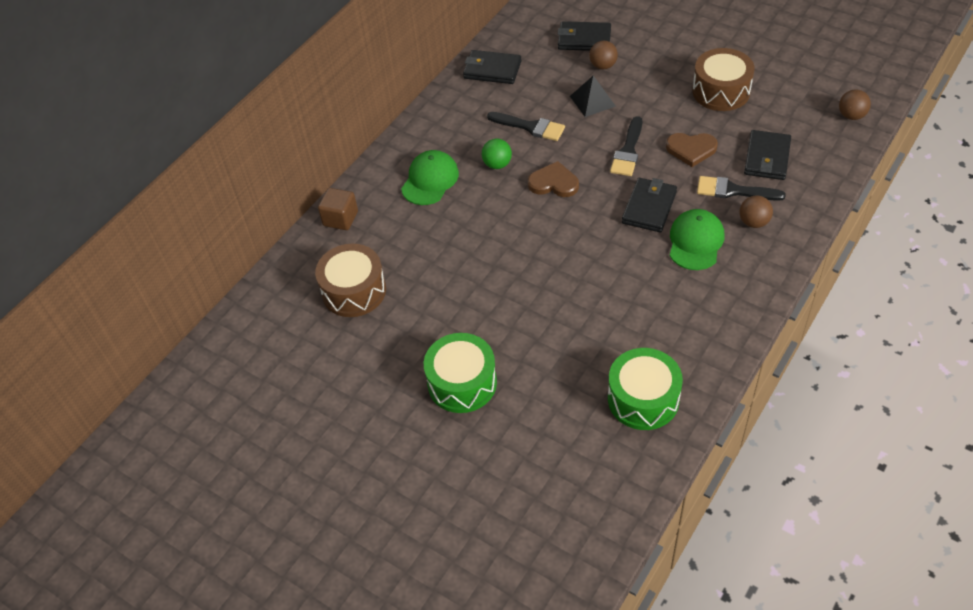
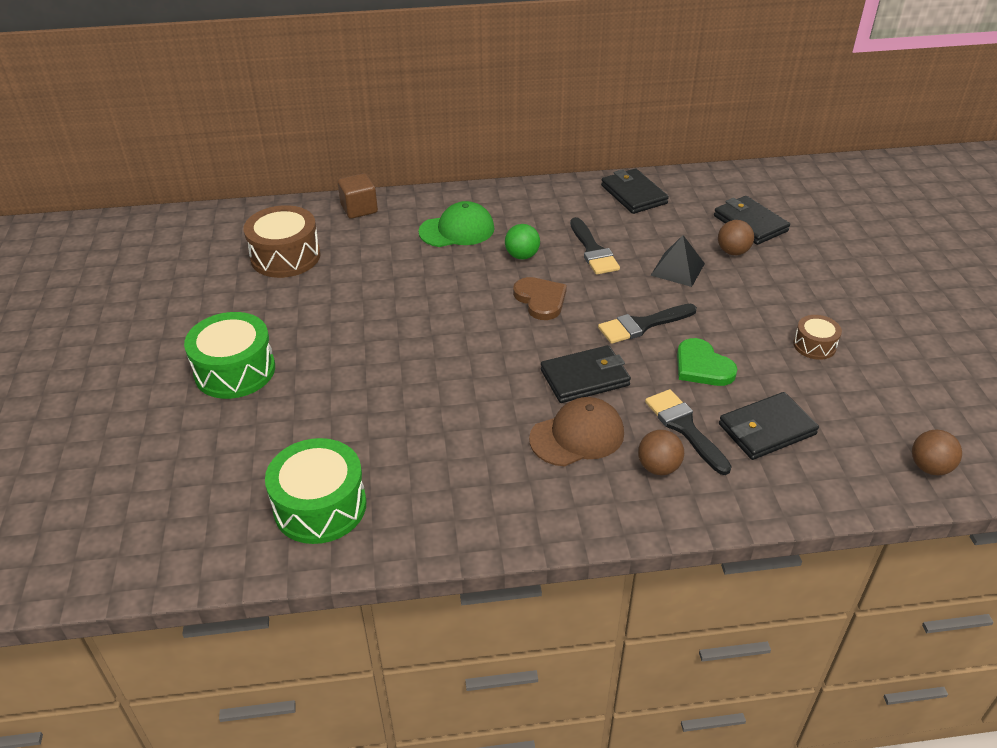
camera: 45 degrees right, 10 degrees down
(691, 149) = (702, 366): brown heart -> green heart
(695, 242) = (577, 436): green cap -> brown cap
(721, 91) = (814, 345): brown drum -> brown drum, size x0.54

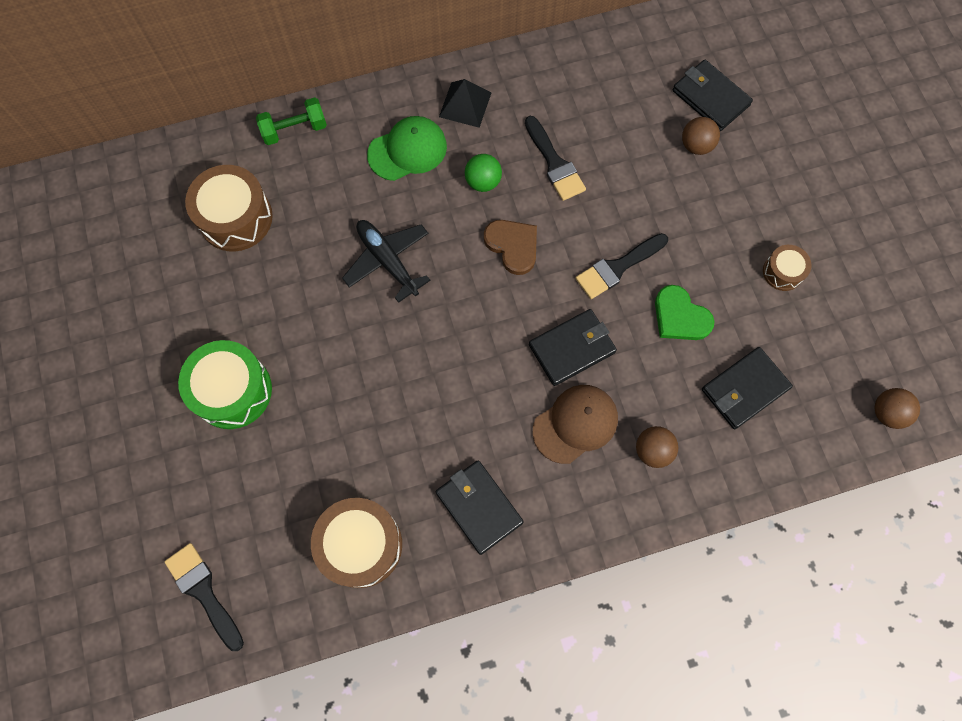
camera: 10 degrees left, 30 degrees up
(320, 506) = (361, 545): green drum -> brown drum
(359, 209) = (294, 130): brown cube -> green dumbbell
(416, 298) = (387, 261): none -> black plane
(633, 194) = (585, 66): black wallet -> black wallet (479, 507)
(677, 269) = (643, 180): black pyramid -> black pyramid (465, 104)
(684, 428) = (671, 399): black brush -> black brush (203, 592)

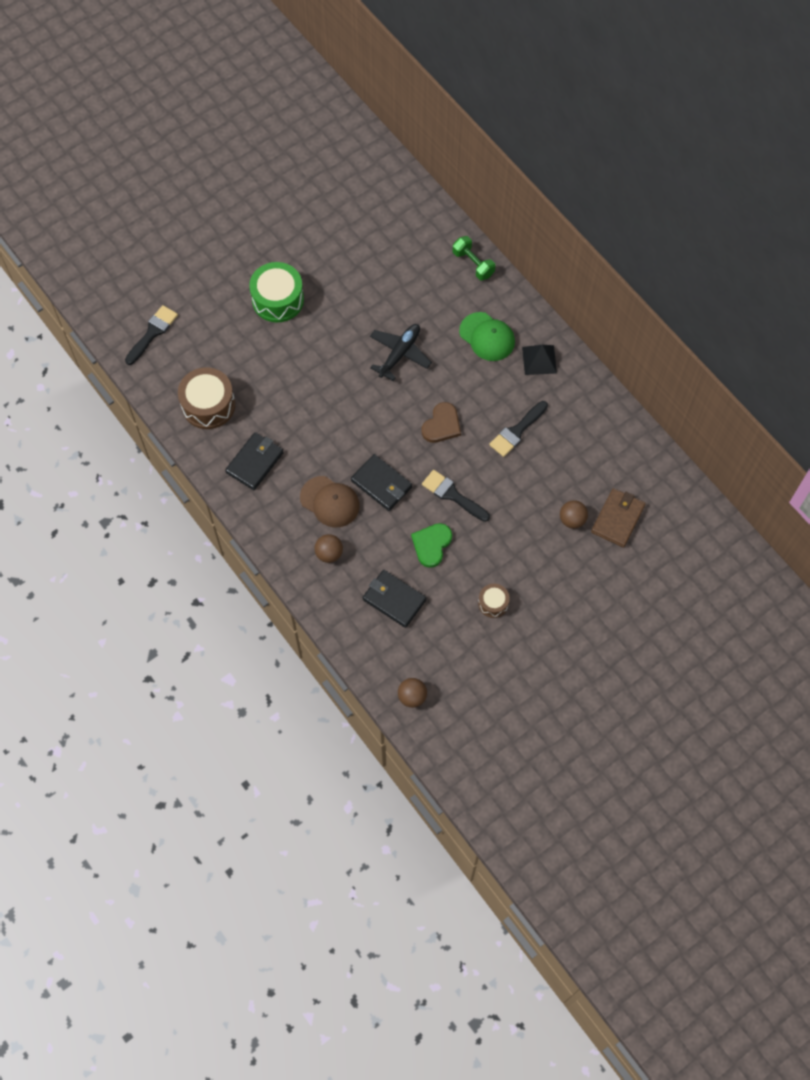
camera: 70 degrees right, 5 degrees down
(235, 218) = (394, 255): brown drum -> none
(483, 182) = (482, 391): green ball -> none
(710, 98) = (618, 519): black wallet -> brown wallet

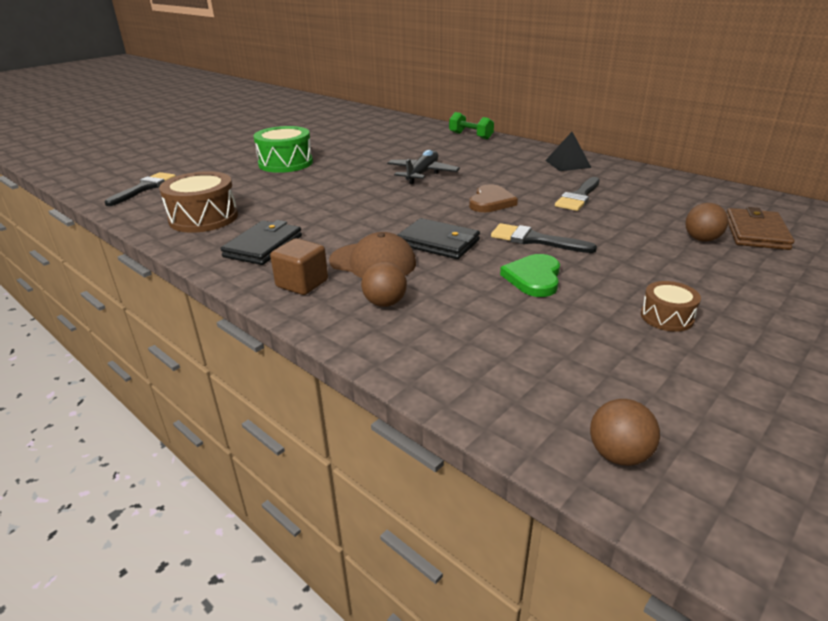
camera: 10 degrees left, 35 degrees down
(279, 519) = (302, 283): none -> brown cube
(394, 599) = (508, 334): black wallet -> none
(487, 337) = (506, 159): green cap -> none

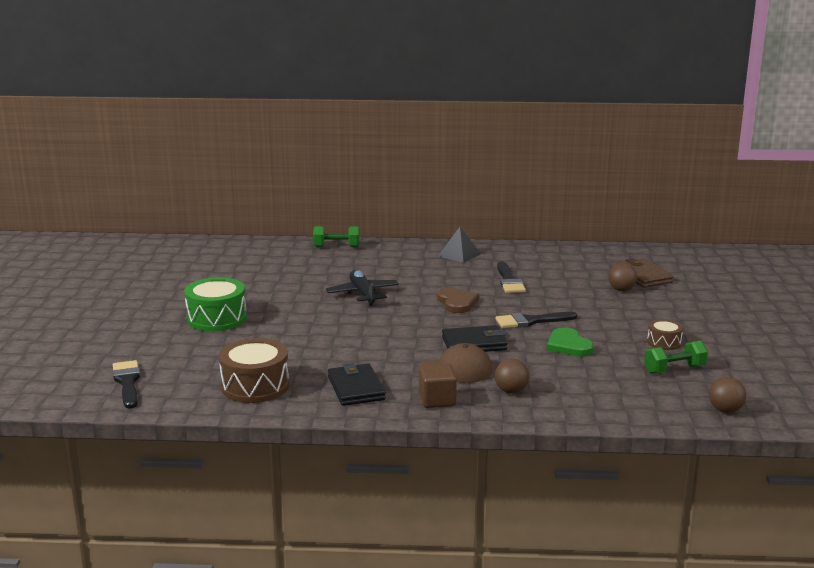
camera: 40 degrees left, 10 degrees down
(628, 357) = (674, 369): none -> green dumbbell

